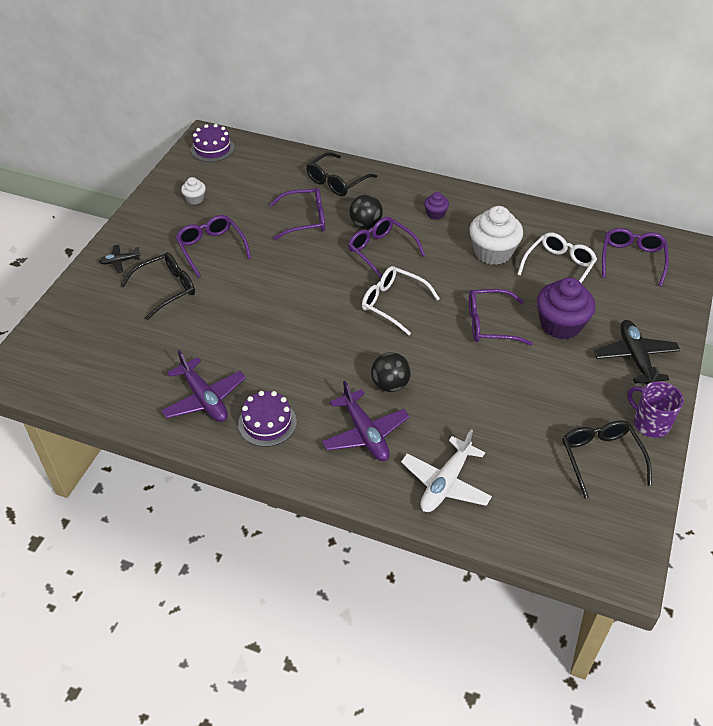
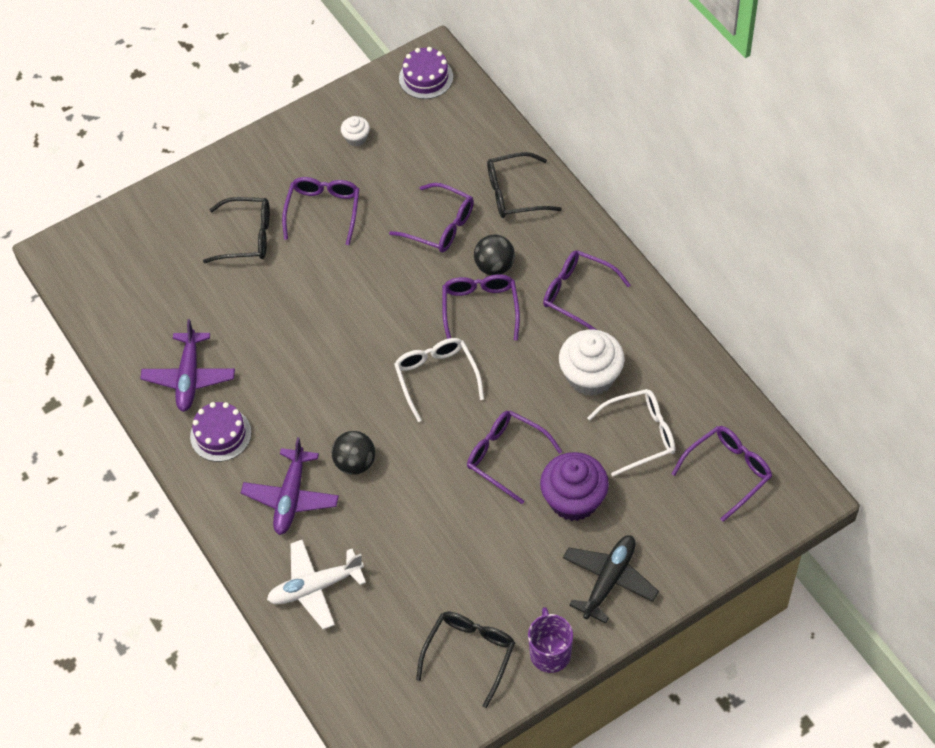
camera: 40 degrees right, 10 degrees up
(120, 261) = (231, 179): black plane -> none
(435, 214) = (577, 294): purple cupcake -> purple glasses

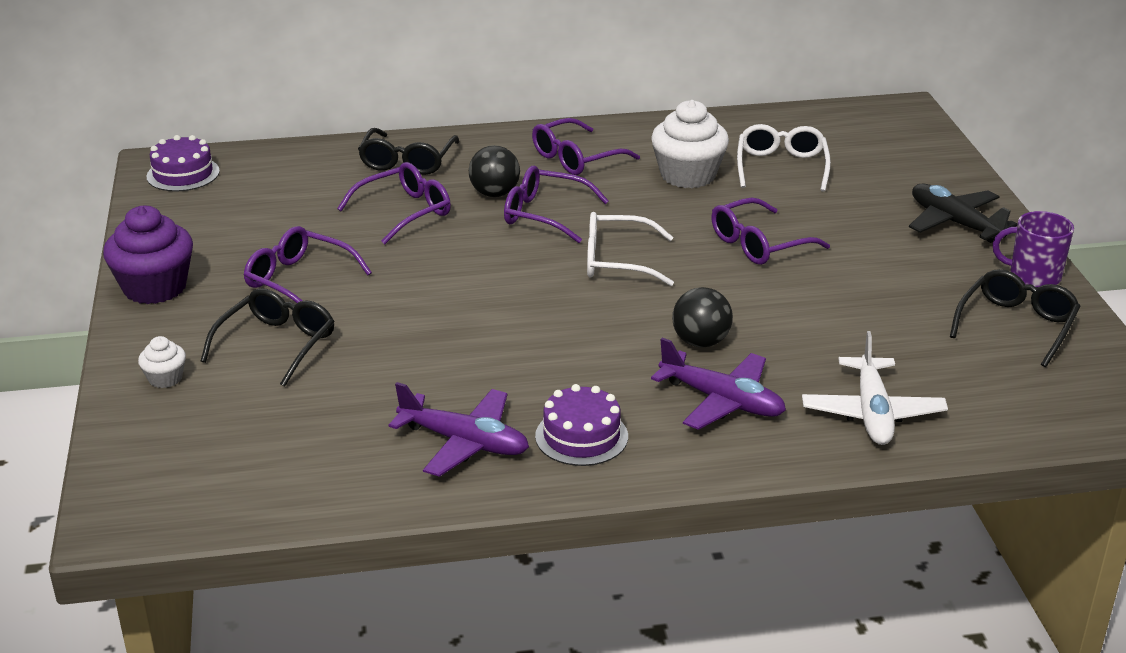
camera: 70 degrees left, 25 degrees down
(356, 138) = (214, 235): white cupcake -> white cupcake (165, 378)
(470, 654) = (1016, 325): black glasses -> black glasses turned 75 degrees clockwise
(574, 500) = (841, 219): purple cupcake -> purple cupcake (155, 287)
(728, 472) = (855, 136): purple glasses -> none

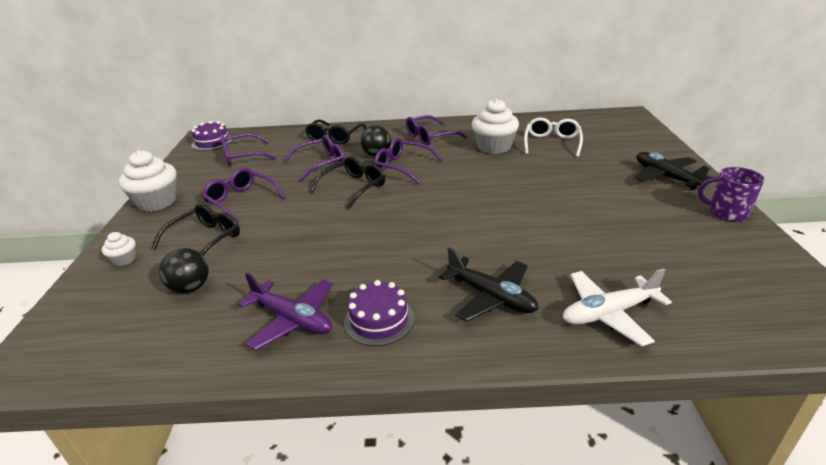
camera: 10 degrees right, 0 degrees up
(155, 287) = (157, 202): purple cupcake -> white cupcake
(617, 261) = (439, 195): white glasses -> none
(700, 342) = (483, 250): black ball -> black ball (190, 288)
(722, 401) = (491, 296): purple plane -> black plane
(758, 244) = (532, 187): purple glasses -> purple glasses (242, 156)
(872, 413) = (608, 313): white plane -> white plane turned 60 degrees clockwise
(1016, 325) = (719, 248): black glasses -> black glasses (354, 187)

